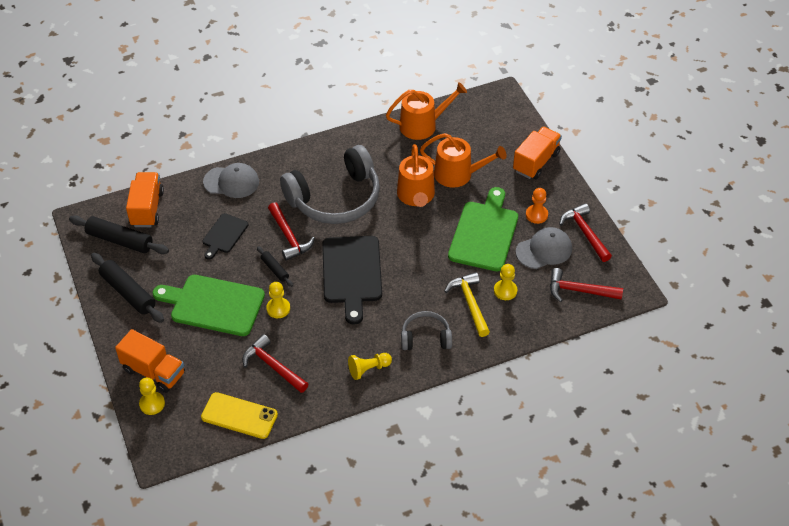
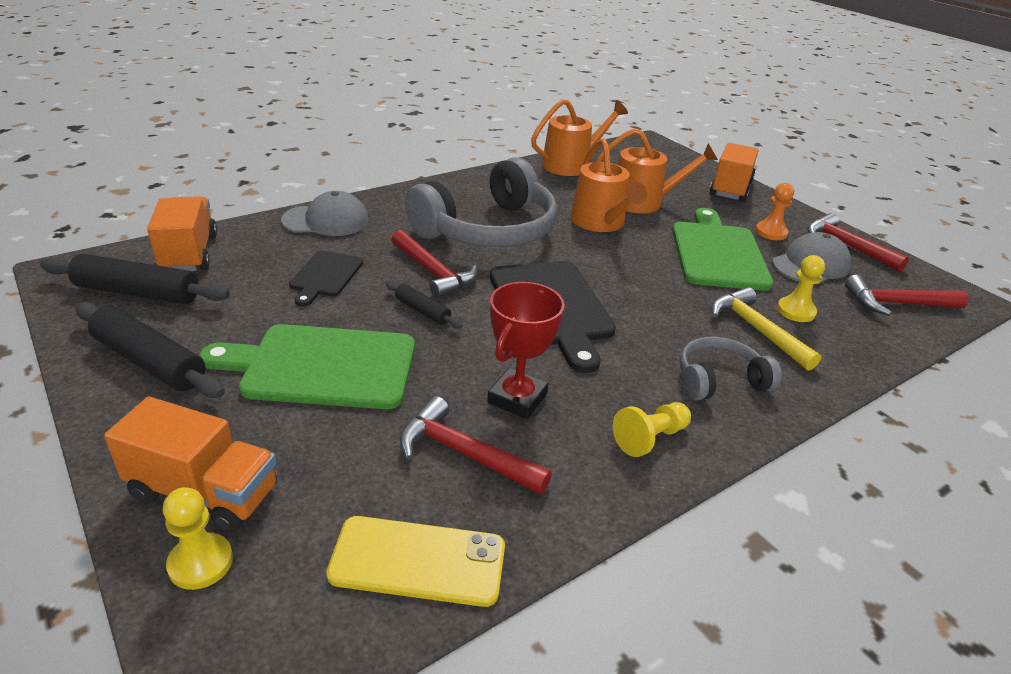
camera: 15 degrees left, 15 degrees down
(278, 308) = (445, 362): yellow pawn -> none
(309, 337) = (517, 398): none -> red trophy

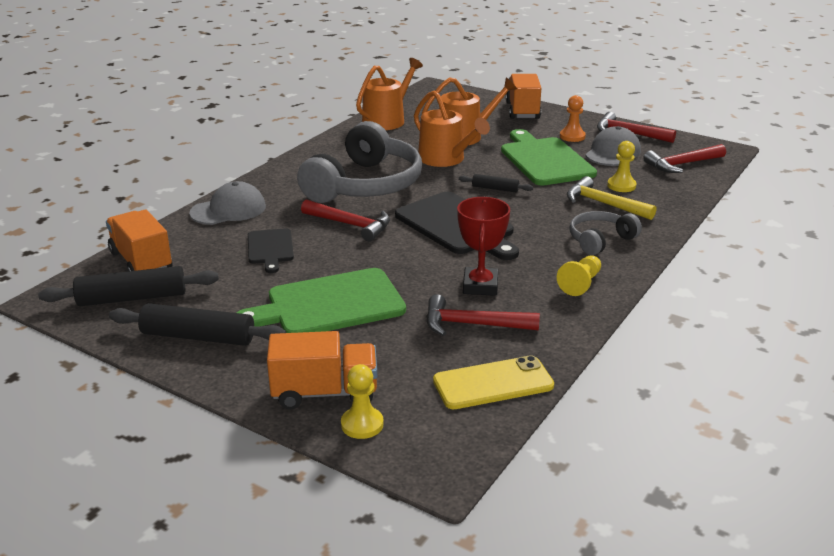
camera: 20 degrees left, 5 degrees down
(422, 311) = (367, 252): black rolling pin -> black rolling pin (495, 188)

